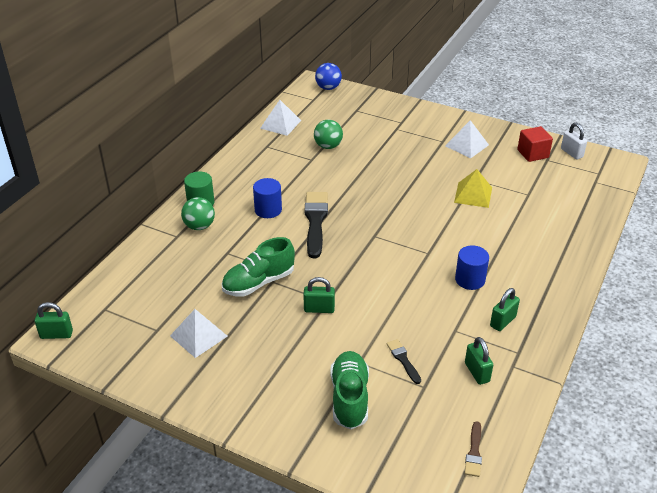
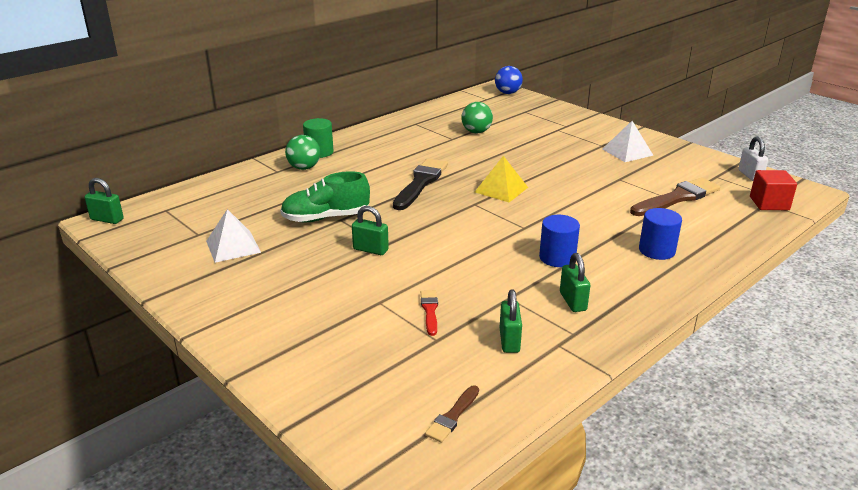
camera: 20 degrees right, 10 degrees down
(268, 210) = (379, 167): blue cylinder -> blue cylinder (656, 250)
(280, 124) = (441, 111): white pyramid -> none
(349, 398) = (344, 330): green shoe -> none
(403, 360) = (430, 310): black brush -> red brush
(473, 195) = (608, 190): yellow pyramid -> yellow pyramid (501, 189)
(503, 321) = (572, 301): green padlock -> green padlock turned 75 degrees counterclockwise
(529, 191) = (677, 198): none -> brown brush
(533, 154) = (701, 169): red cube -> red cube (769, 203)

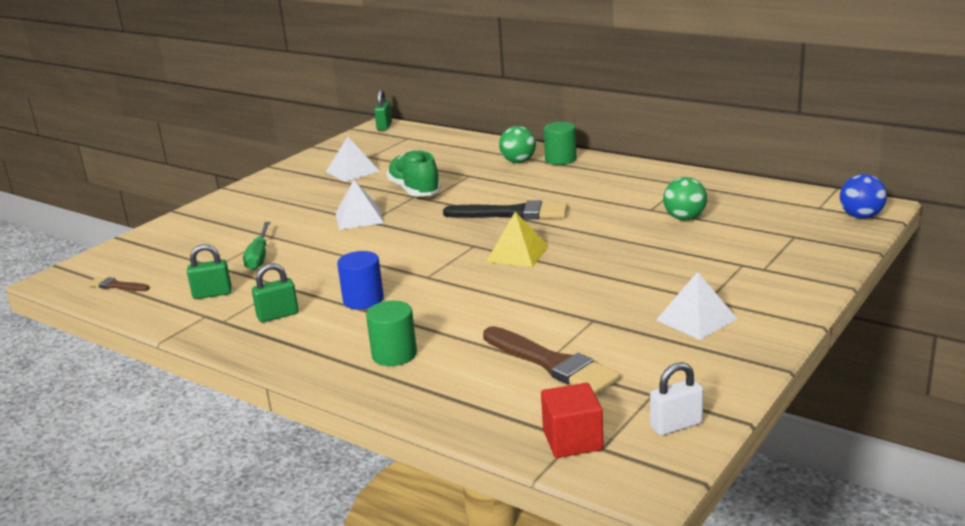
camera: 80 degrees right, 5 degrees down
(370, 250) = (359, 217): green padlock -> white pyramid
(430, 310) = (259, 256): red brush -> green screwdriver
(656, 250) = (394, 355): blue cylinder -> green cylinder

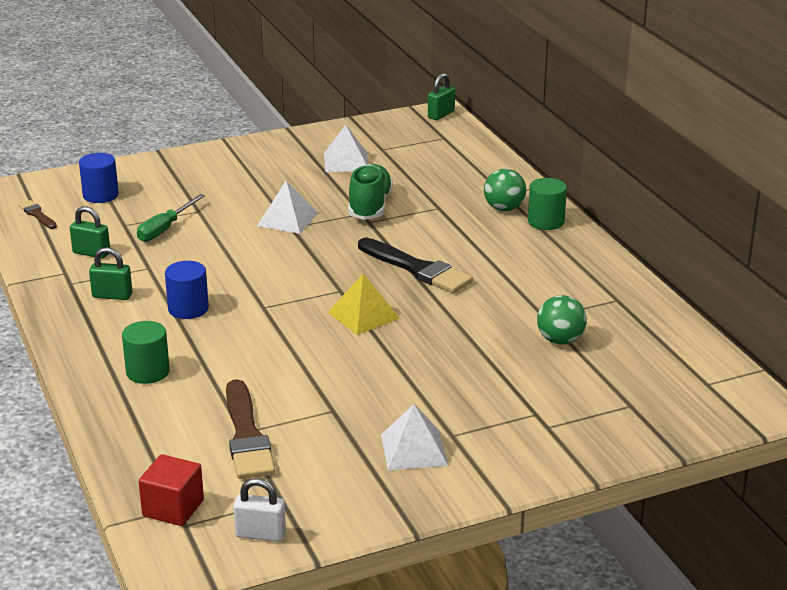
camera: 30 degrees right, 5 degrees up
(162, 254) = (100, 195): none -> blue cylinder
(861, 216) = (731, 412): blue ball -> none

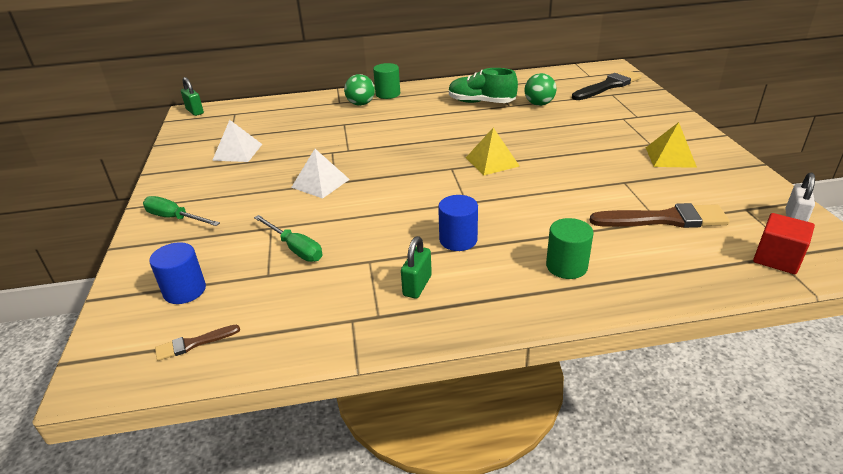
camera: 75 degrees left, 5 degrees up
(91, 253) = (318, 299): green padlock -> none
(208, 163) = (175, 218): none -> green screwdriver
(370, 206) = (323, 148): green shoe -> green shoe (481, 102)
(414, 449) = (670, 157): white pyramid -> yellow pyramid
(417, 269) = (431, 138): black brush -> black brush (608, 86)

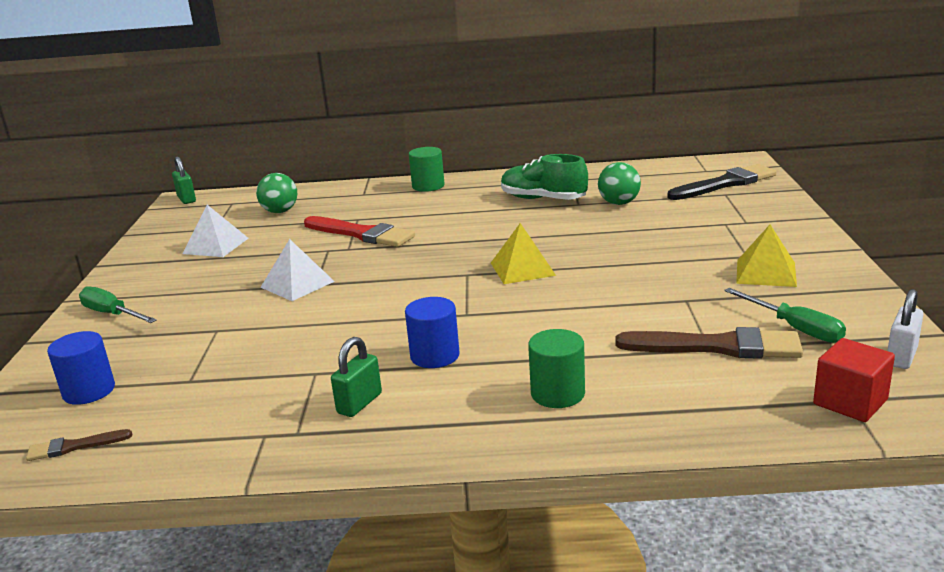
camera: 10 degrees right, 10 degrees down
(295, 248) = (234, 354): green screwdriver -> green screwdriver (794, 328)
(353, 137) = (361, 234): none -> red brush
(361, 104) = (389, 196): green ball -> green ball (280, 211)

